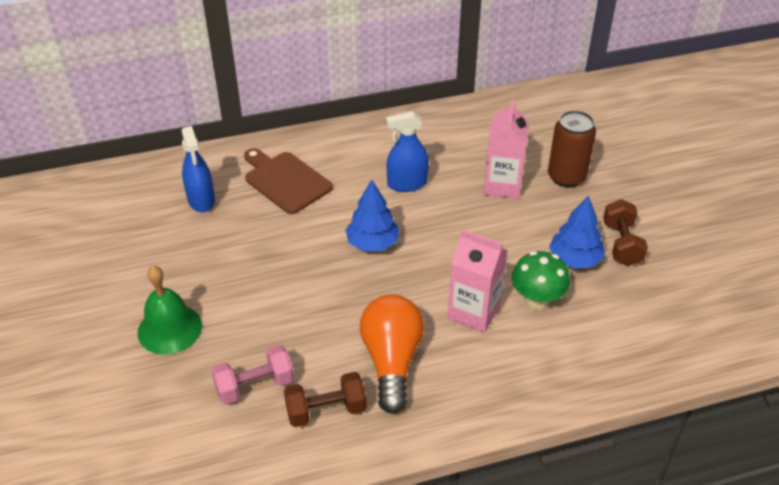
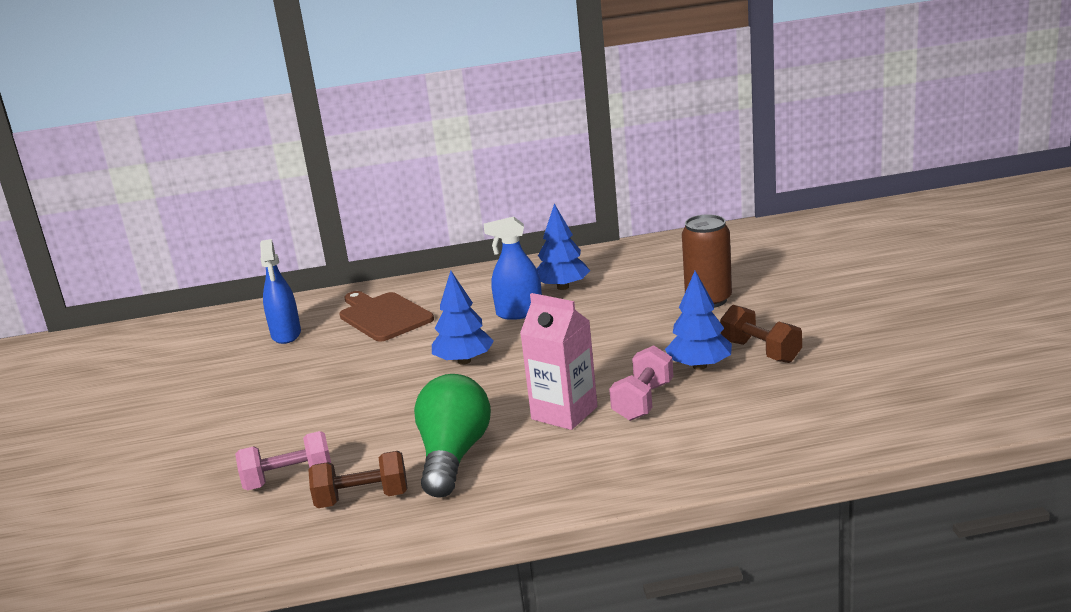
camera: 10 degrees right, 20 degrees down
(169, 329) = (212, 435): green bell -> none
(391, 361) = (453, 456): orange light bulb -> green light bulb
(438, 152) = (563, 287): none -> blue tree
(502, 185) = (630, 309): pink carton -> none
(537, 300) = (643, 401): green mushroom -> pink dumbbell
(621, 244) = (761, 351): brown dumbbell -> brown dumbbell turned 45 degrees counterclockwise

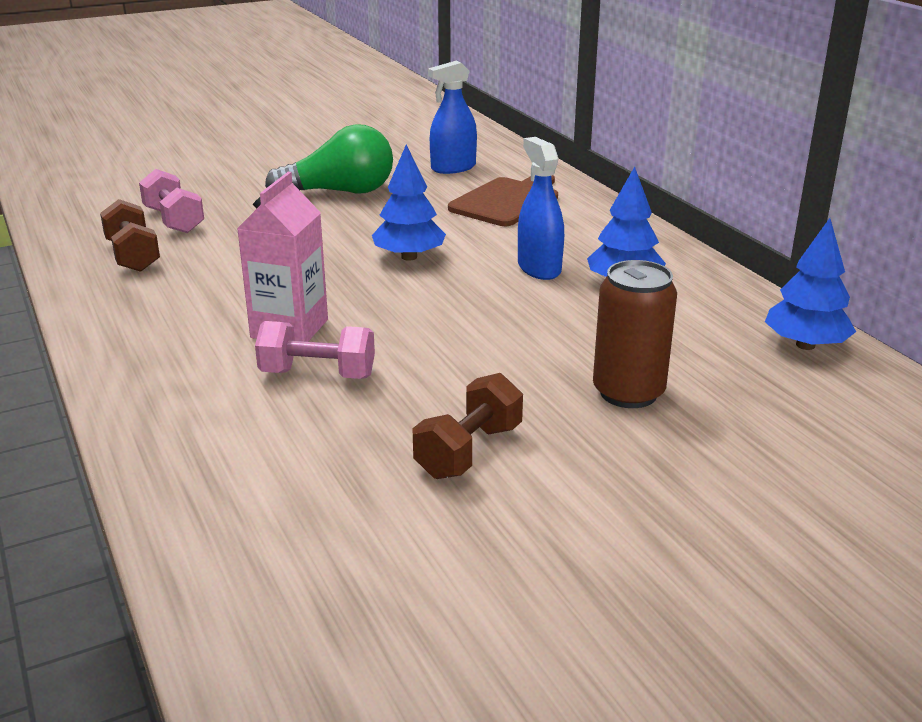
camera: 70 degrees right, 5 degrees up
(453, 456) = (202, 283): green light bulb -> green light bulb (340, 192)
(699, 366) = (416, 405): blue tree -> blue tree (805, 345)

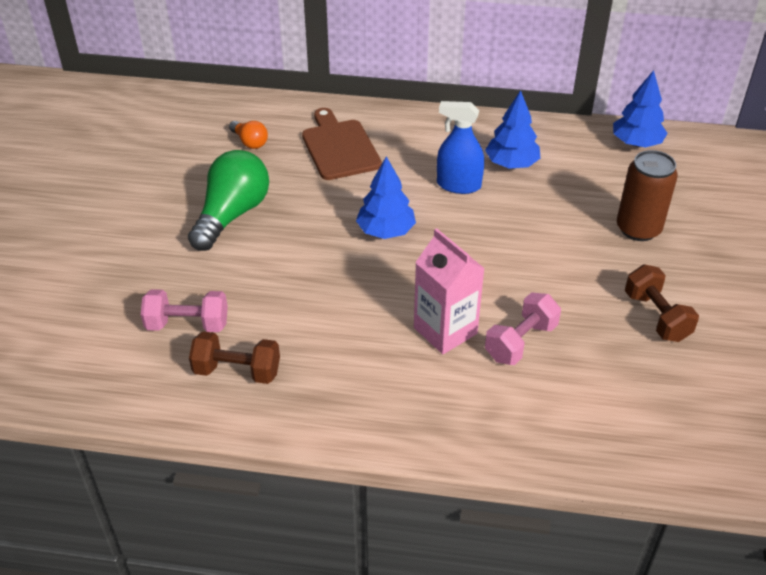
camera: 55 degrees left, 15 degrees up
(453, 168) = (250, 142): blue spray bottle -> orange light bulb

